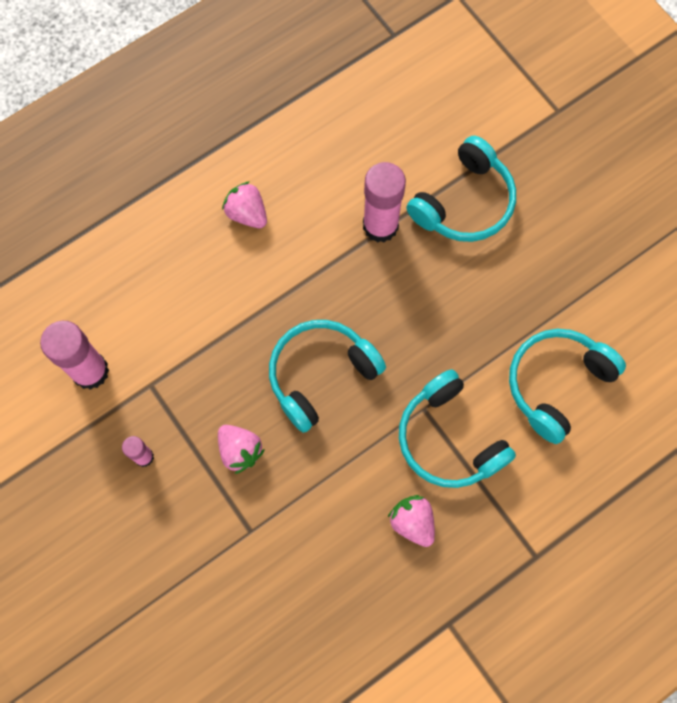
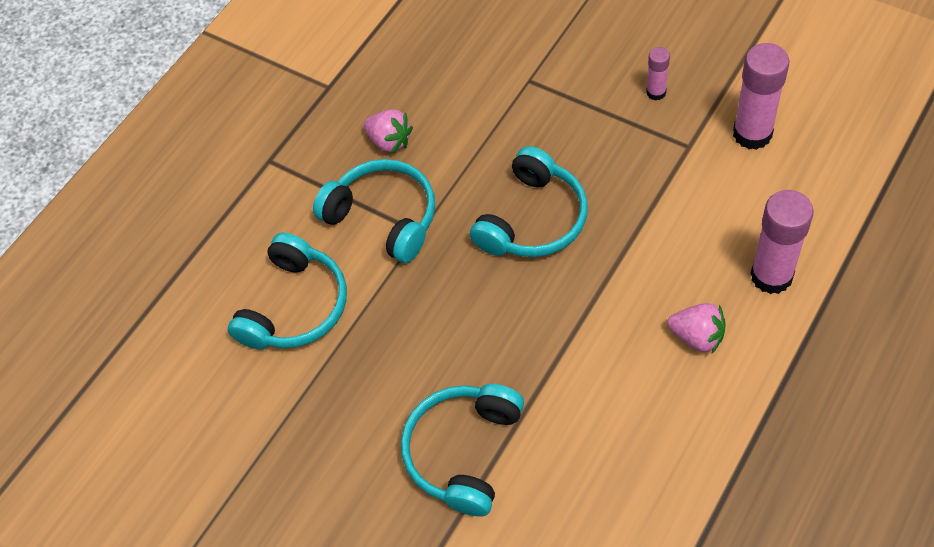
camera: 165 degrees right, 15 degrees down
(240, 450) = (573, 131): pink strawberry -> none
(380, 226) = (545, 385): pink glue stick -> pink glue stick (771, 276)

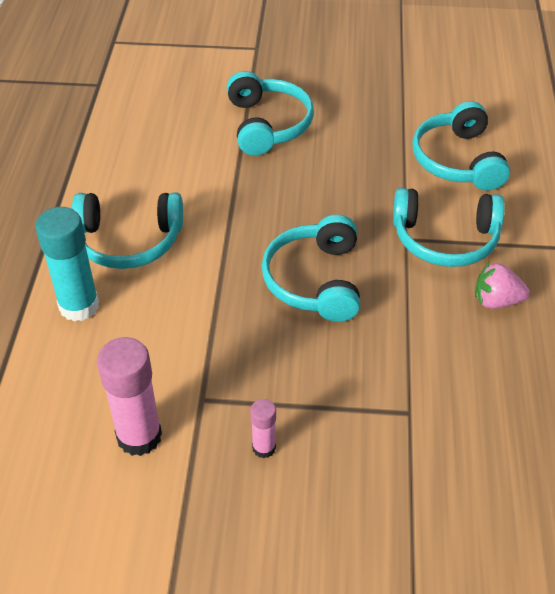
camera: 145 degrees right, 10 degrees down
(697, 337) = (128, 241): pink strawberry -> turquoise headphones
(771, 276) = (79, 306): pink glue stick -> turquoise glue stick

